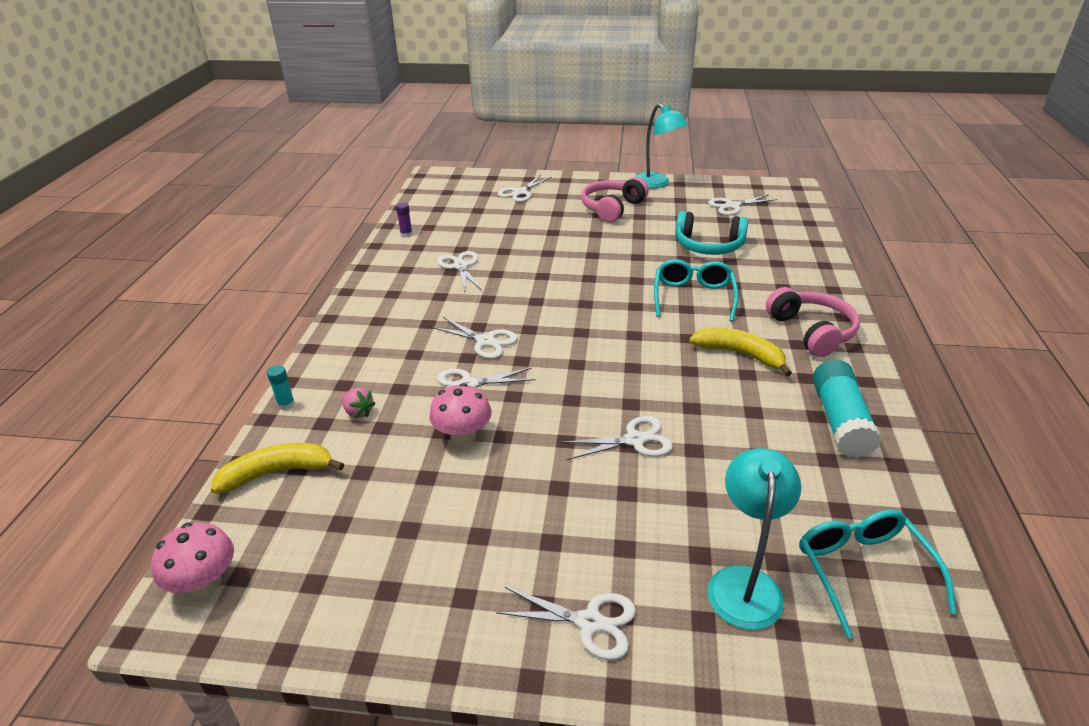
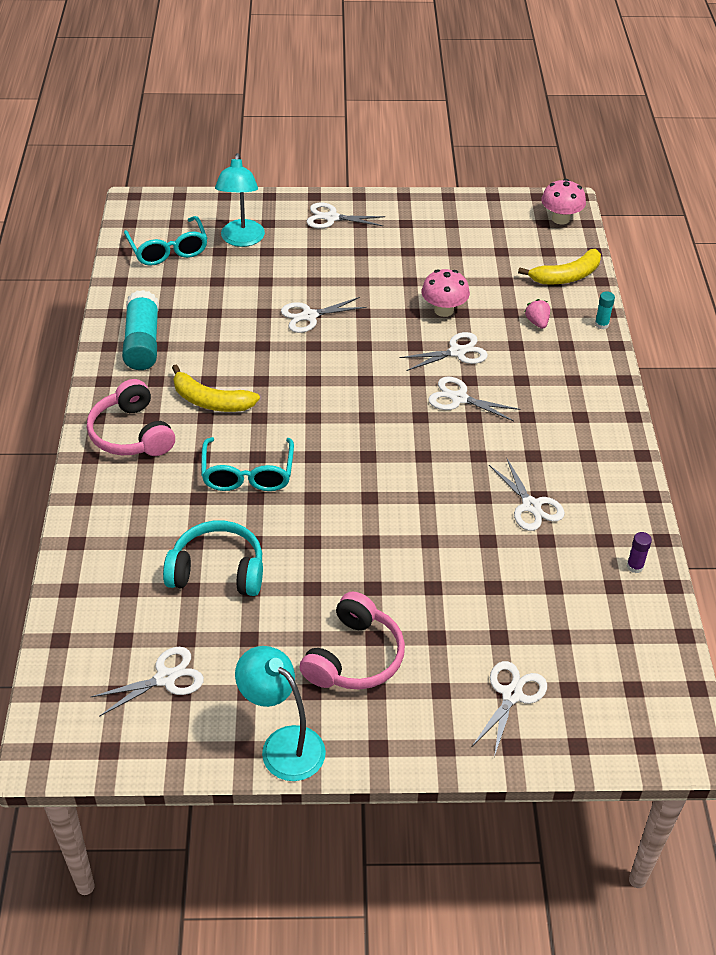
camera: 170 degrees right, 10 degrees up
(358, 412) = (537, 322): pink strawberry -> pink strawberry turned 45 degrees clockwise

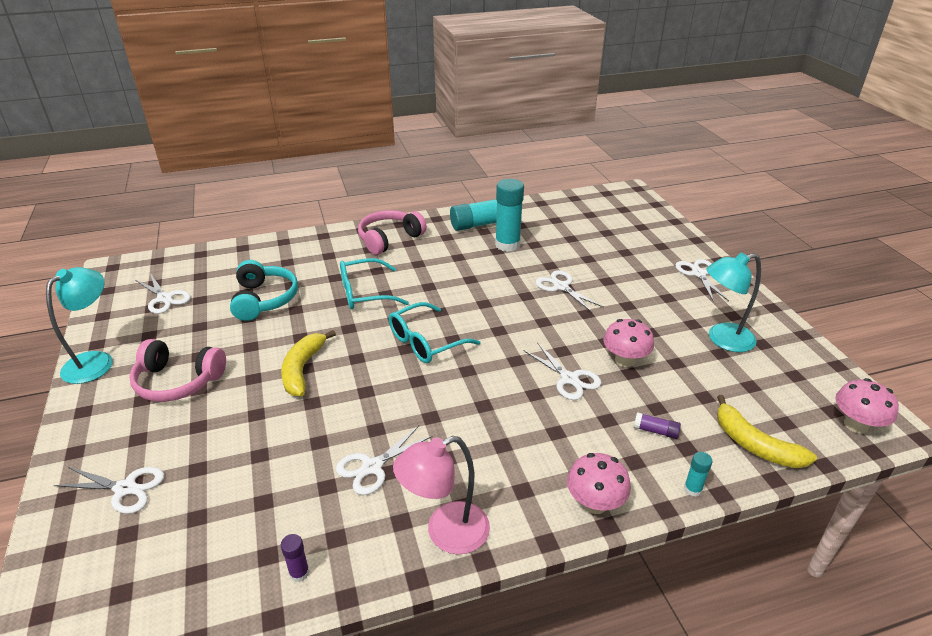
camera: 75 degrees right, 10 degrees down
(168, 250) = (589, 213): turquoise glasses -> turquoise glasses (425, 342)
(203, 334) = (507, 245): none -> turquoise glue stick
(211, 401) = (436, 262): yellow banana -> yellow banana (303, 369)
(241, 240) = (629, 238): turquoise lamp -> turquoise lamp (722, 339)
(459, 398) = (504, 391): white scissors -> none
(537, 322) = (655, 431): pink strawberry -> purple glue stick
(603, 380) = (594, 503): none -> pink mushroom
(613, 471) = (445, 533): none -> pink lamp

